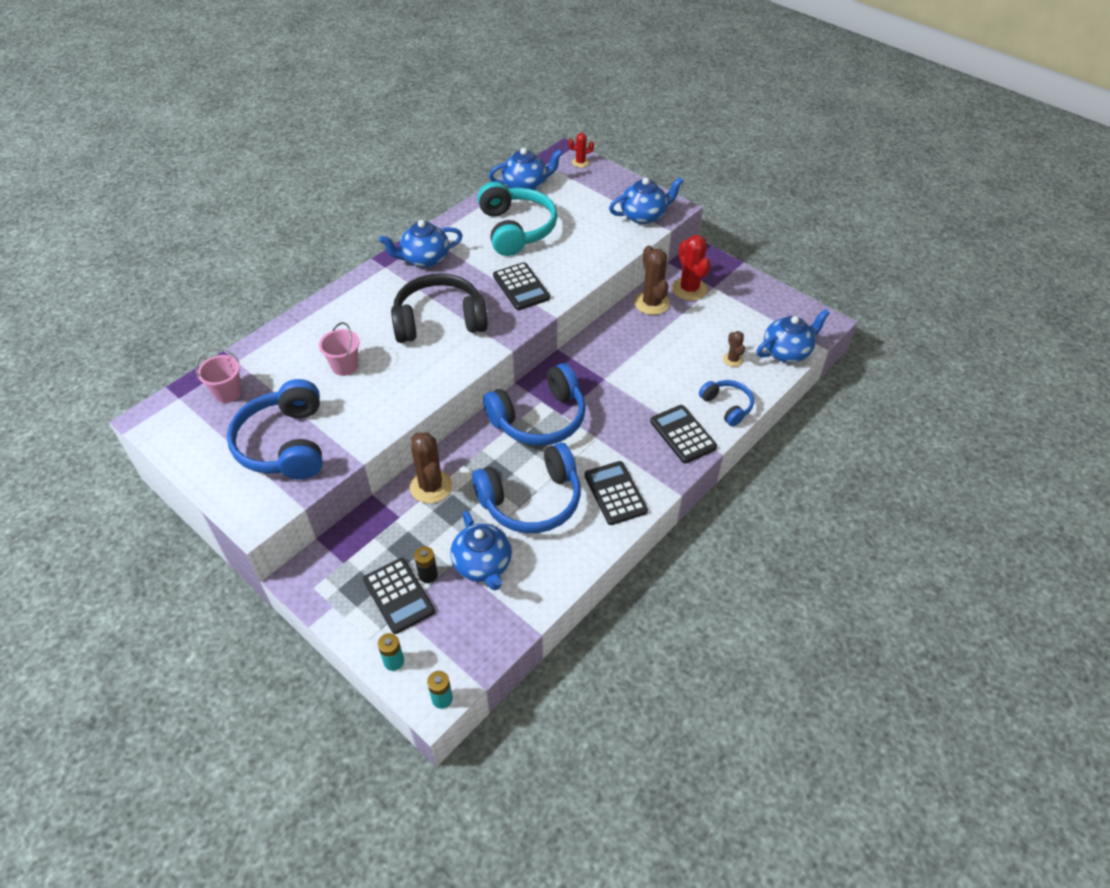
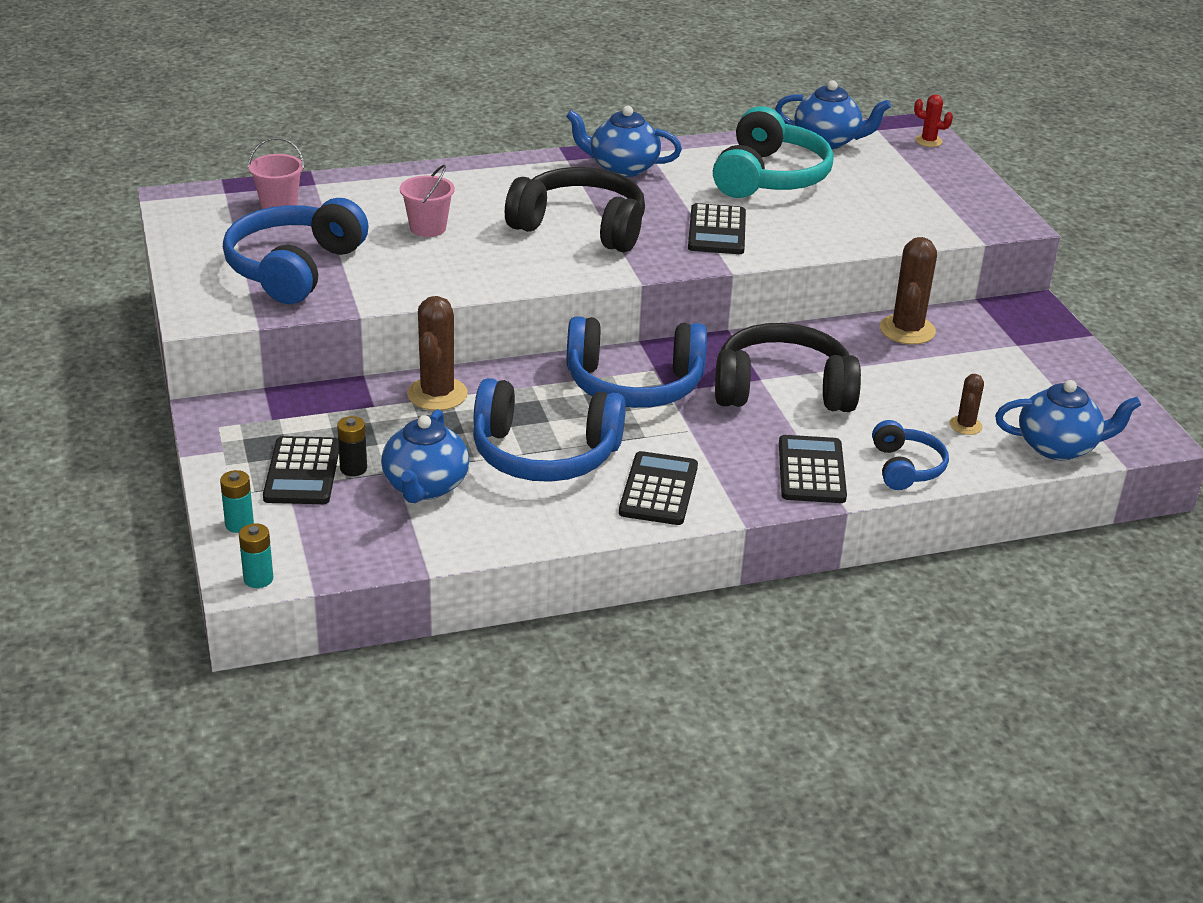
camera: 30 degrees right, 15 degrees down
(622, 381) = (782, 390): none -> black headphones
(644, 216) = (962, 218): blue teapot -> none
(689, 289) = (978, 334): red cactus -> none

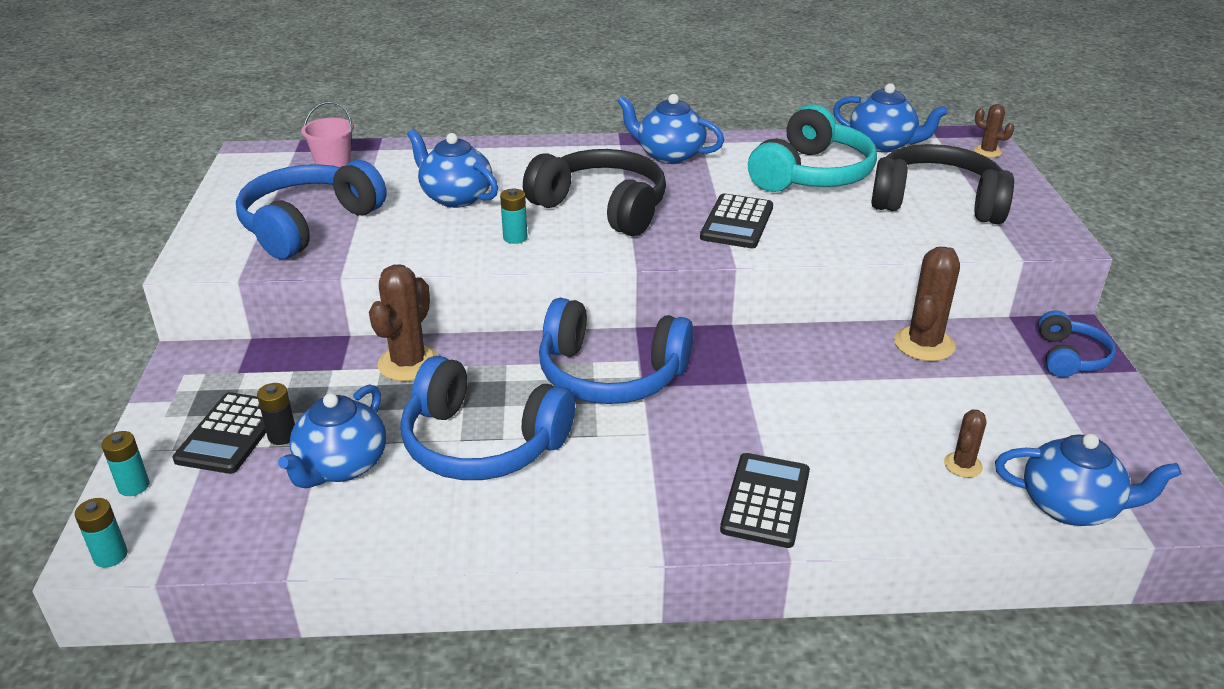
camera: 15 degrees right, 0 degrees up
(428, 228) = (455, 197): pink bucket -> blue teapot
(510, 263) = (515, 238): none -> turquoise battery
(658, 490) = (584, 502): black calculator -> none
(782, 390) = (766, 398): black headphones -> black headphones (936, 202)
(905, 467) = (877, 510): blue headphones -> blue headphones (1069, 357)
(928, 141) = (987, 151): red cactus -> brown cactus

